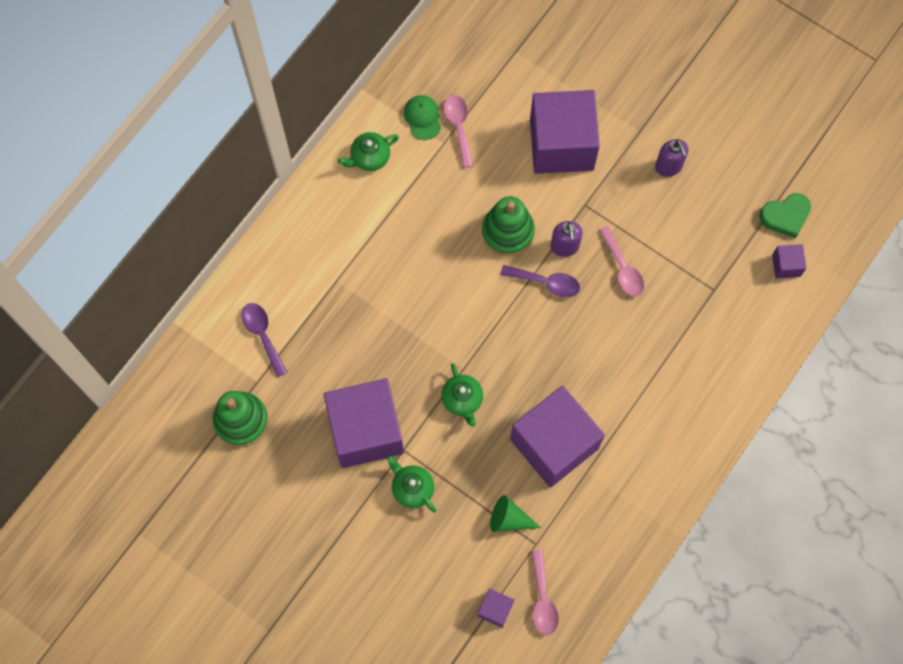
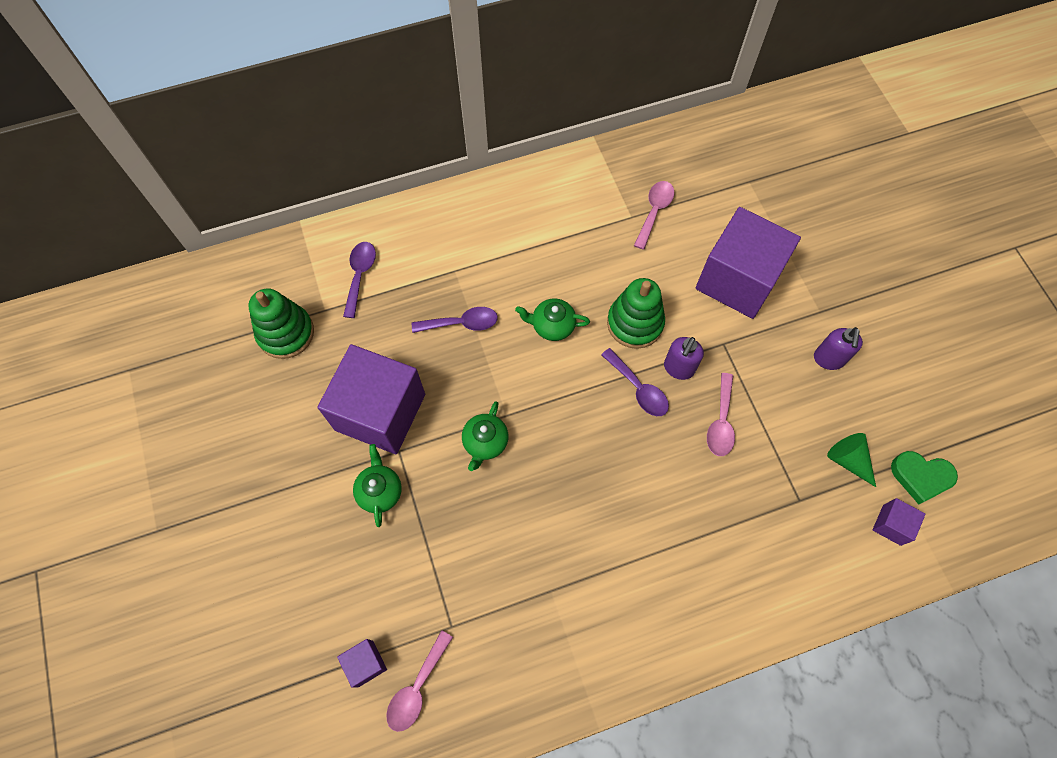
camera: 35 degrees right, 5 degrees down
(369, 157) = (559, 191): green teapot -> green teapot (552, 326)
(375, 320) = (462, 323): none -> purple spoon
(422, 118) = (628, 186): green cap -> none
(509, 519) = (444, 584): green cone -> green cone (848, 460)
(554, 444) = (539, 541): purple cube -> none

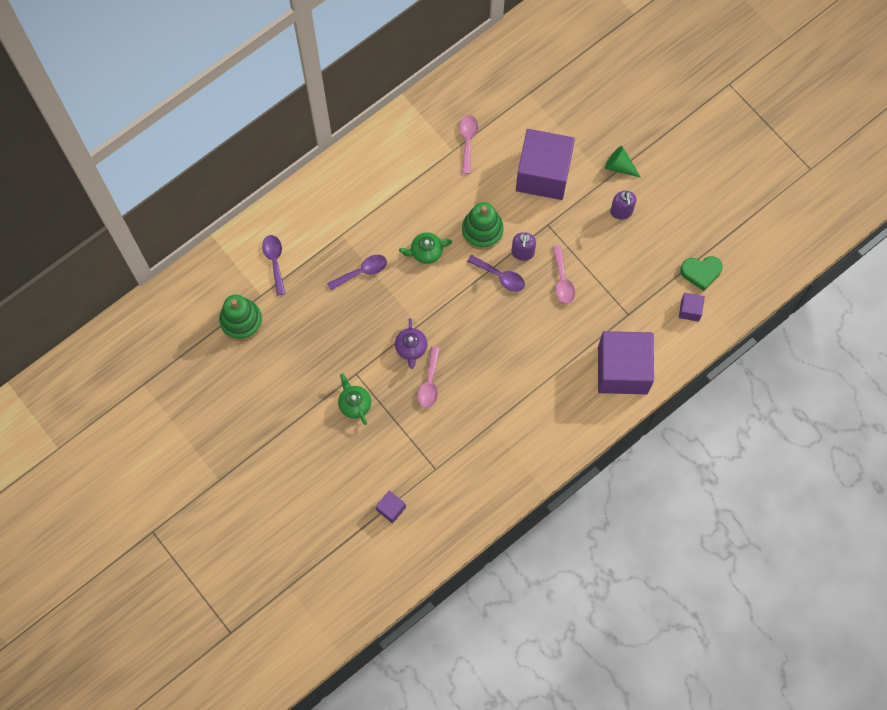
camera: 20 degrees left, 5 degrees up
(380, 412) = (332, 352): purple cube -> purple cube (622, 370)
(417, 688) = (428, 511): pink spoon -> pink spoon (429, 383)
(485, 442) = (411, 348): green teapot -> purple teapot
(848, 460) = (652, 277): green cone -> green cone (619, 166)

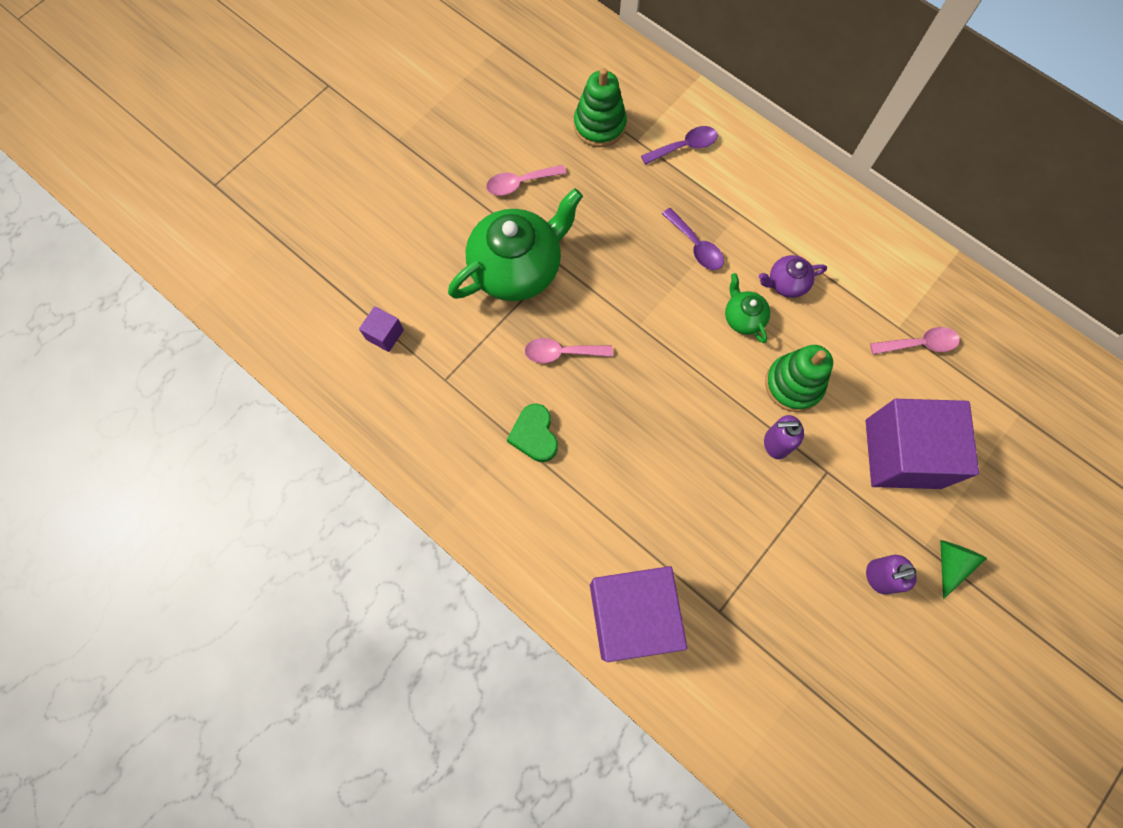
camera: 80 degrees right, 0 degrees up
(354, 404) = (517, 268): green teapot -> green teapot, size x2.14
(411, 348) = (605, 322): purple teapot -> purple teapot (786, 283)
(500, 276) = (733, 419): purple spoon -> none
(562, 280) = (748, 506): pink spoon -> pink spoon (520, 183)
(690, 310) = (749, 709): purple cube -> none
(701, 272) = (815, 719): green heart -> green heart (534, 435)

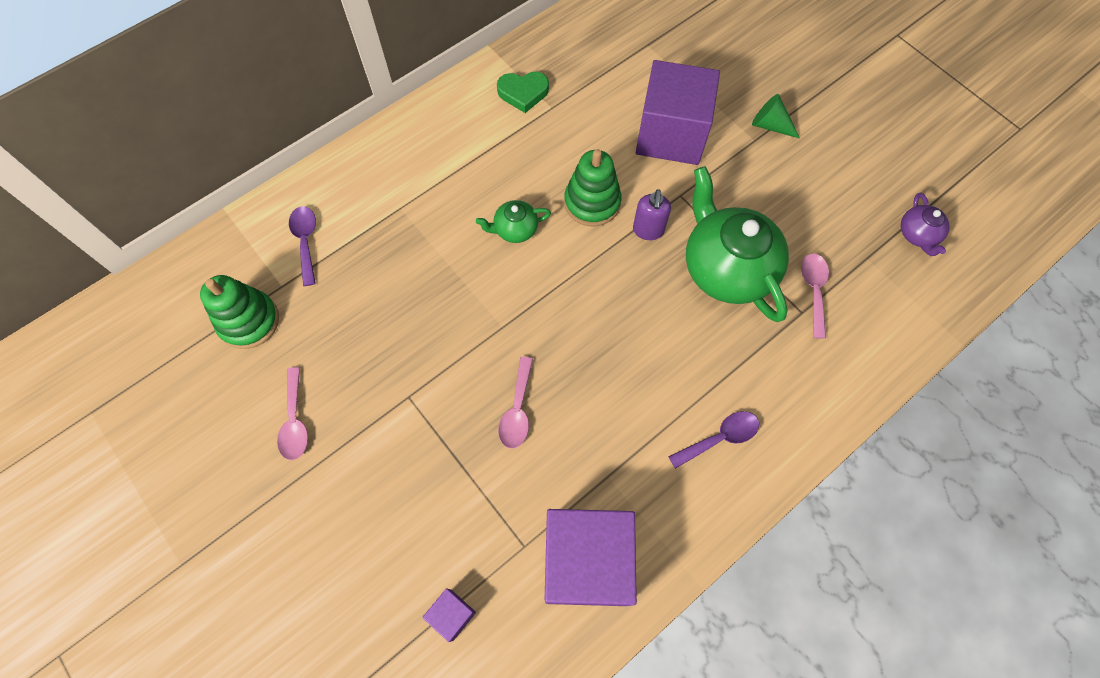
camera: 80 degrees left, 5 degrees down
(517, 268) = (403, 442): green teapot -> green teapot (726, 268)
(534, 435) = (606, 454): green heart -> green heart (523, 93)
(632, 615) = (802, 391): purple cube -> purple cube (586, 562)
(696, 246) = (426, 255): purple spoon -> purple spoon (720, 438)
(786, 283) = (487, 184): purple teapot -> purple teapot (917, 235)
(878, 577) = (778, 179): purple soap dispenser -> none
(919, 344) = (571, 96): pink spoon -> pink spoon (813, 290)

